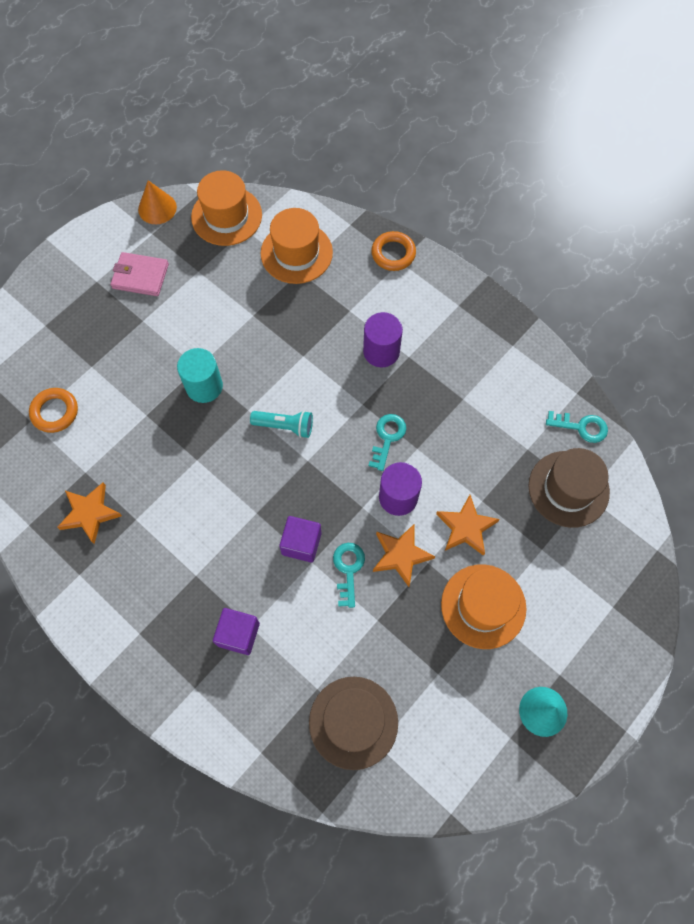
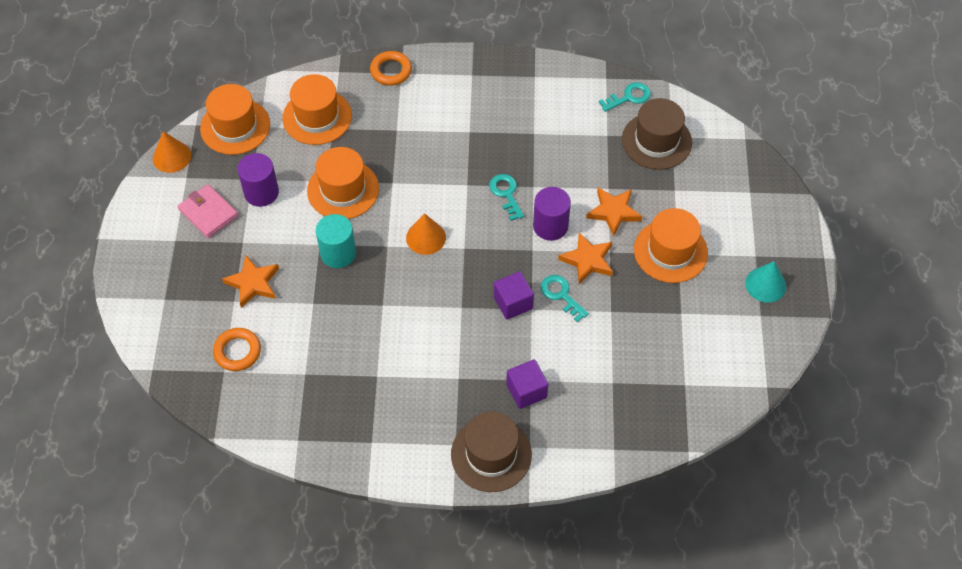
camera: 40 degrees left, 10 degrees down
(90, 513) = (338, 397): orange star -> orange star (253, 283)
(140, 276) = (208, 213): pink wallet -> pink wallet turned 75 degrees clockwise
(258, 333) = (343, 190): none -> orange hat
(285, 426) = (426, 237): turquoise flashlight -> orange cone
(353, 722) = (655, 383): brown hat -> brown hat (491, 454)
(381, 351) = (446, 141): purple cylinder -> purple cylinder (261, 192)

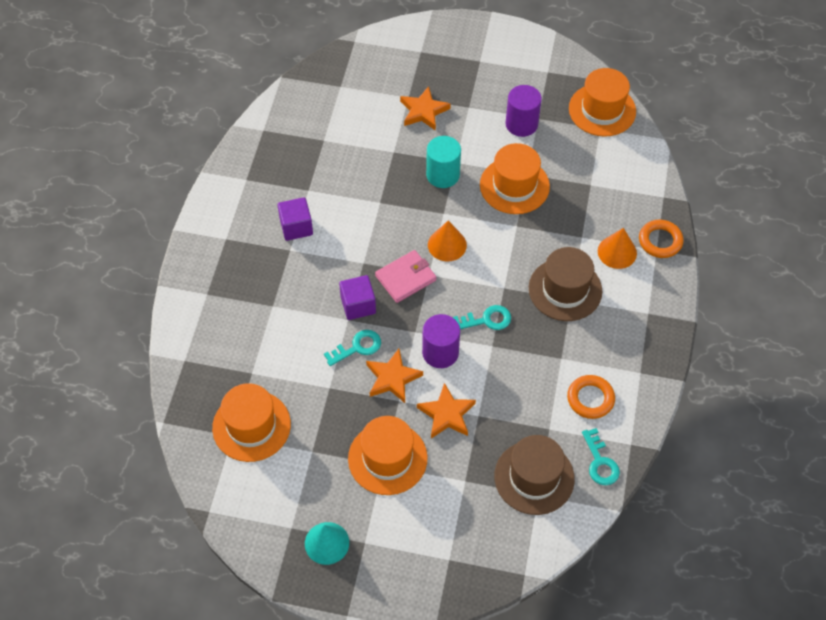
camera: 100 degrees right, 0 degrees up
(172, 157) = (572, 62): orange cone -> orange cone (617, 252)
(208, 213) = (505, 85): pink wallet -> pink wallet (405, 278)
(237, 351) = (357, 96): orange ring -> orange ring (590, 399)
(317, 117) = (606, 173): orange hat -> orange hat (251, 426)
(491, 454) = (208, 263): brown hat -> brown hat (565, 289)
(526, 391) = (262, 300): purple cube -> purple cube (296, 227)

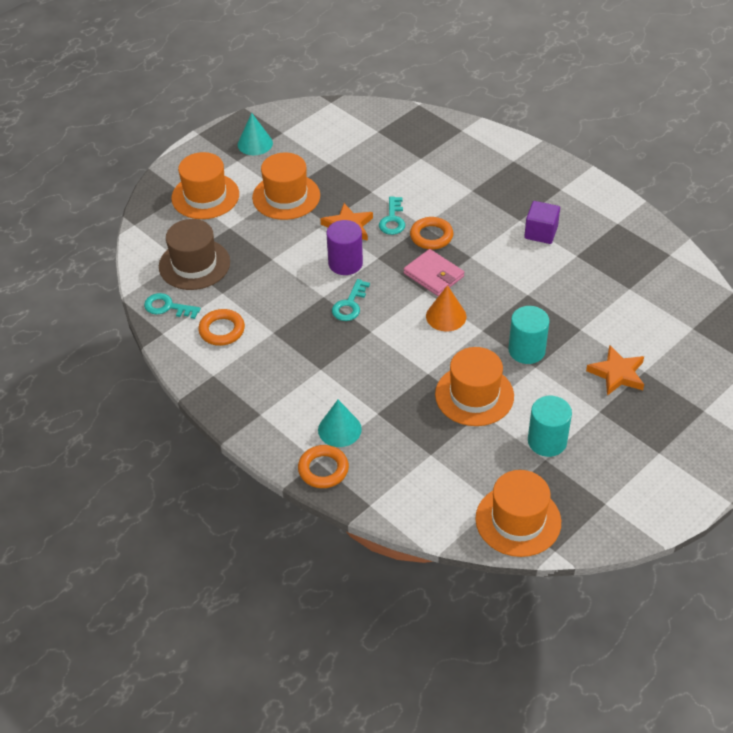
camera: 125 degrees right, 10 degrees down
(251, 426) = (376, 142): orange hat -> orange hat (205, 196)
(358, 305) = (431, 236): purple cube -> orange ring
(405, 278) = (433, 275): pink wallet -> pink wallet turned 45 degrees counterclockwise
(447, 414) = (290, 242): orange star -> none
(521, 124) = (547, 441): purple cylinder -> turquoise cylinder
(565, 289) = (333, 370): brown hat -> none
(617, 252) = (339, 429): orange cone -> turquoise cone

